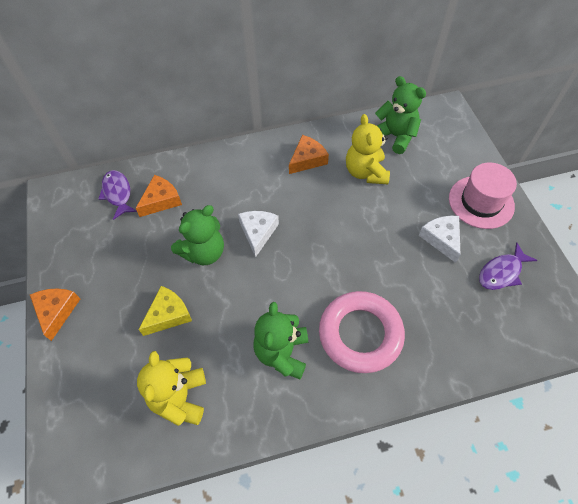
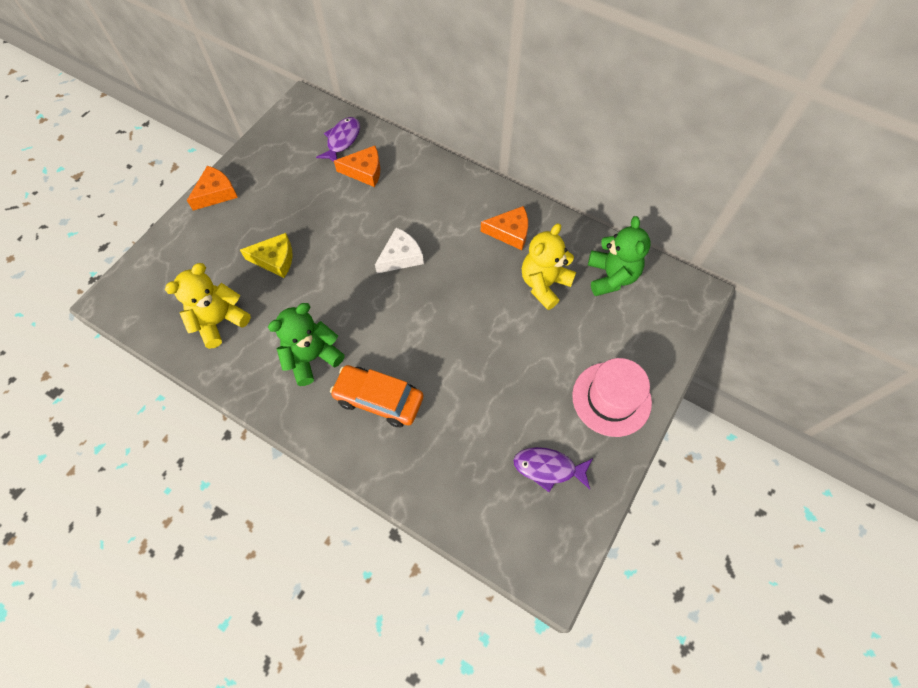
camera: 45 degrees right, 5 degrees up
(204, 252) = (347, 236): green teddy bear -> none
(360, 334) = (378, 399): pink ring -> orange car
(441, 239) = (534, 394): white cheese -> none

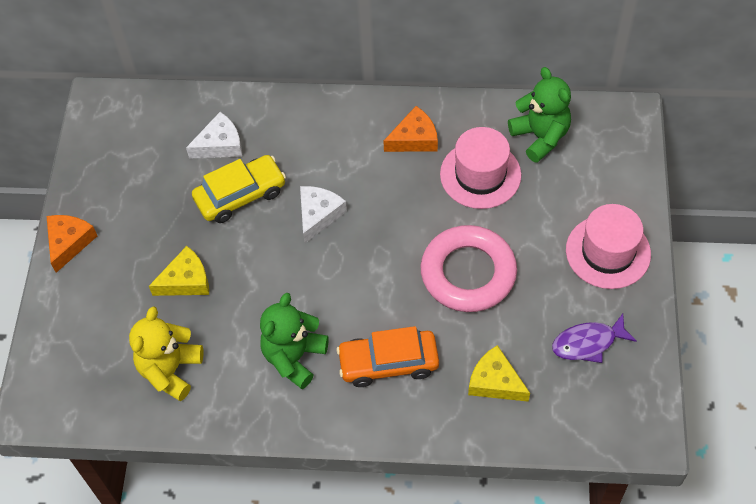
camera: 25 degrees left, 5 degrees down
(342, 140) = (172, 122): purple fish -> none
(354, 215) = (240, 195): none -> yellow car
(364, 171) = (220, 144): orange cheese -> white cheese
(452, 460) = (495, 382): none -> yellow cheese
(486, 359) = (468, 273): none -> pink ring
(544, 284) = (480, 175): yellow teddy bear -> pink hat

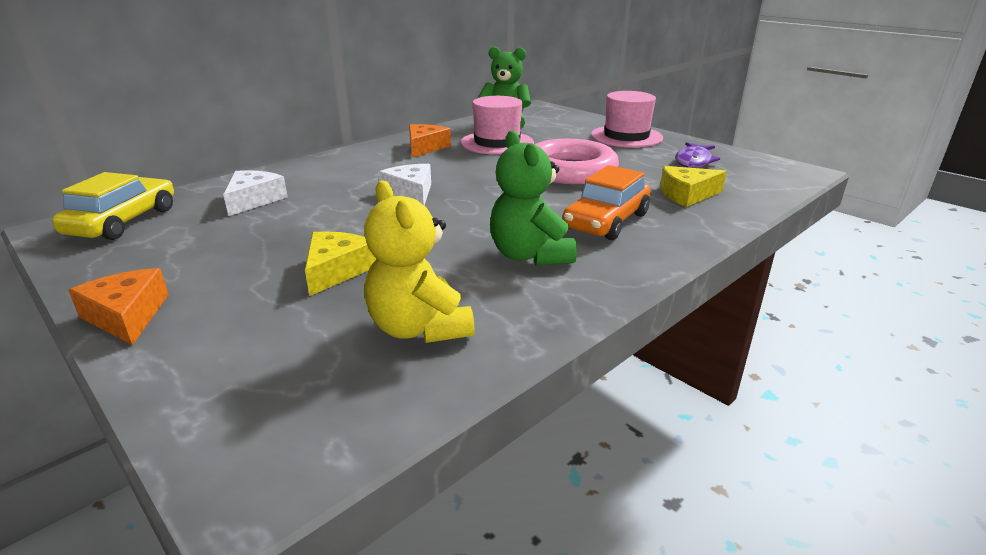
camera: 50 degrees left, 30 degrees down
(240, 195) = (318, 211): yellow car -> yellow car (123, 222)

